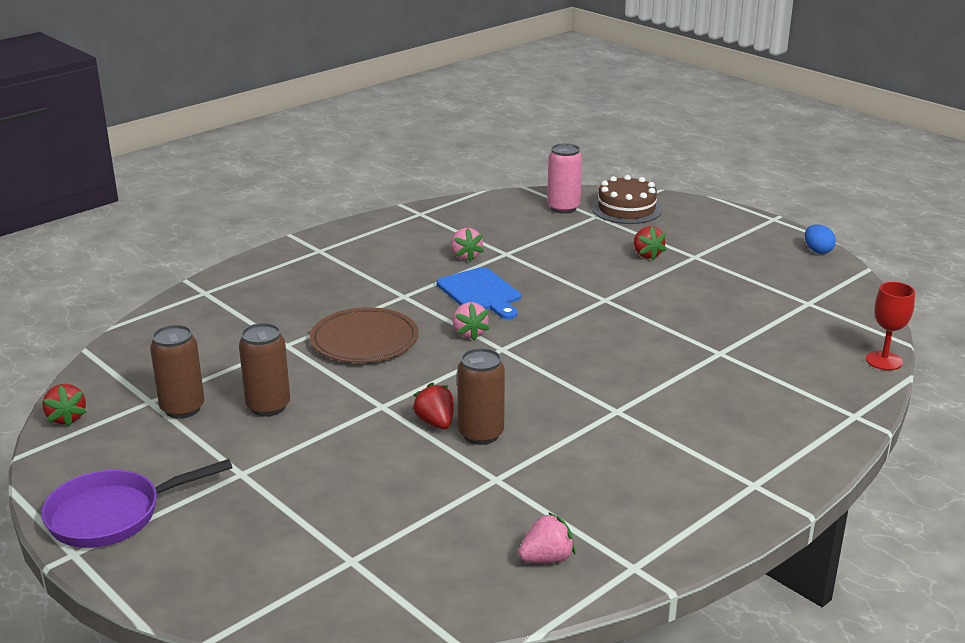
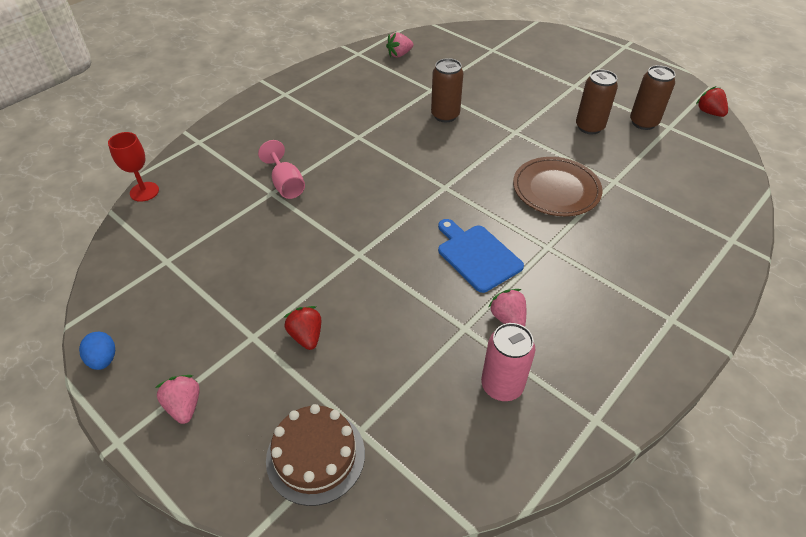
camera: 175 degrees right, 20 degrees up
(112, 515) = (623, 62): purple pan -> none
(435, 423) = (475, 121): red strawberry -> none
(469, 333) = (474, 202): pink strawberry -> pink strawberry (184, 406)
(563, 208) = (404, 452): pink can -> pink can (502, 386)
(704, 359) = (286, 184): none -> pink goblet

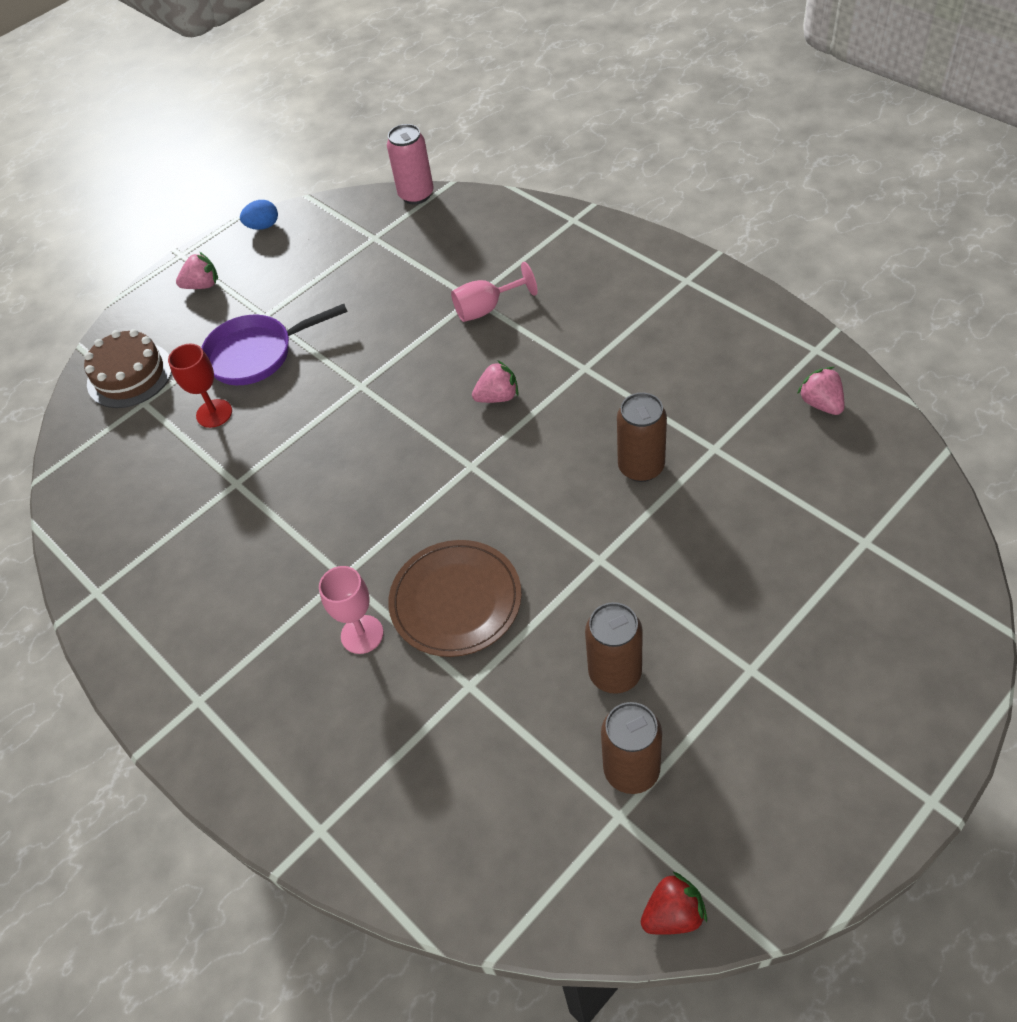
camera: 100 degrees right, 5 degrees up
(144, 192) = (482, 198): red goblet -> red goblet (214, 413)
(306, 336) = (256, 354): red strawberry -> purple pan
(477, 256) = (339, 498): blue cutting board -> none
(502, 386) = (157, 512): pink can -> pink can (416, 195)
(508, 318) = (239, 524): pink strawberry -> pink strawberry (498, 397)
(592, 232) = (362, 634): none -> pink goblet

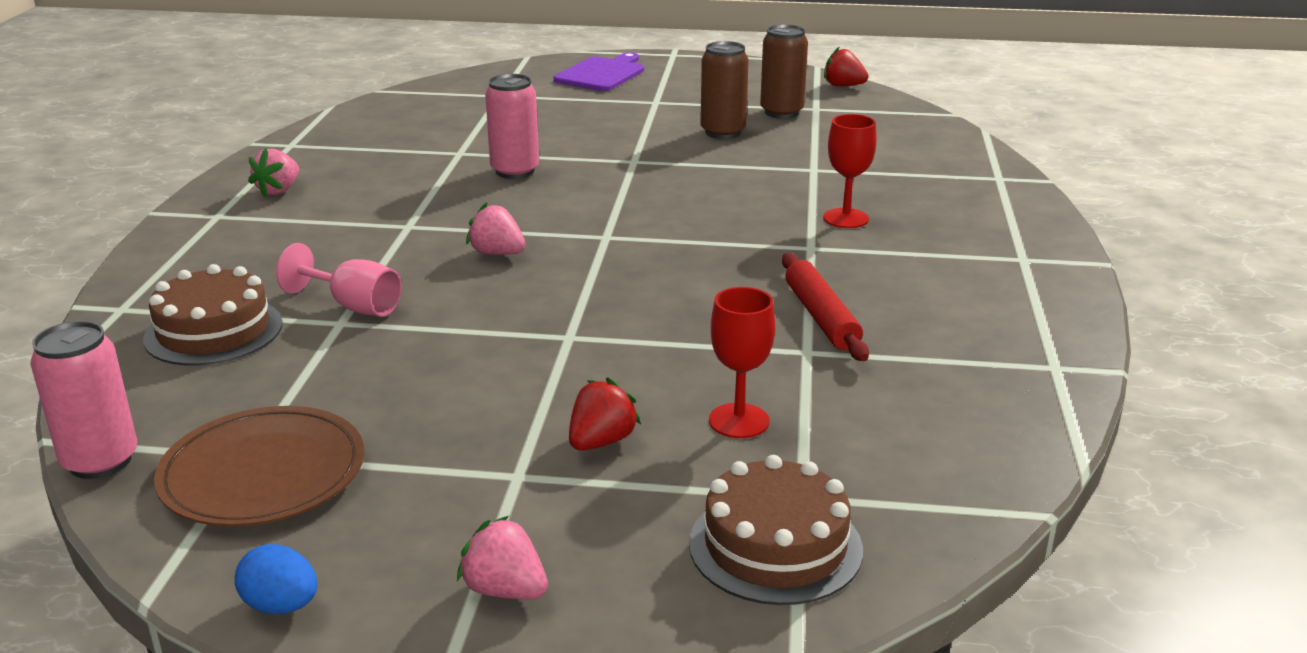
camera: 135 degrees left, 25 degrees down
(256, 354) = (601, 441): purple pan -> red strawberry
(259, 515) = (821, 317): none -> red rolling pin
(362, 634) = (845, 218): pink goblet -> red goblet
(455, 600) = (754, 196): brown plate -> brown plate (263, 473)
(510, 248) = (213, 331): none -> brown cake
(641, 467) = (515, 171): brown can -> pink can
(821, 403) = (362, 131): pink strawberry -> pink strawberry (278, 190)
(887, 672) = (602, 74): none -> purple cutting board

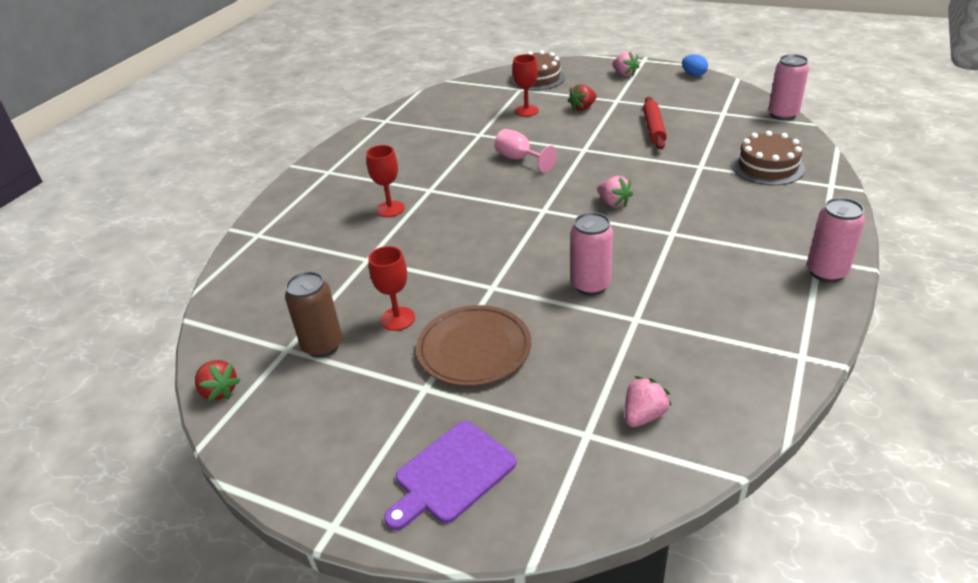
camera: 160 degrees left, 10 degrees up
(216, 204) = (826, 272): none -> pink can
(263, 473) = (714, 107): brown plate -> brown plate (474, 348)
(278, 190) = (782, 283): pink strawberry -> pink strawberry (643, 415)
(354, 306) = (695, 174): pink goblet -> pink goblet (519, 159)
(723, 132) = (397, 319): brown can -> red goblet
(821, 317) = (460, 149): red rolling pin -> red rolling pin (653, 128)

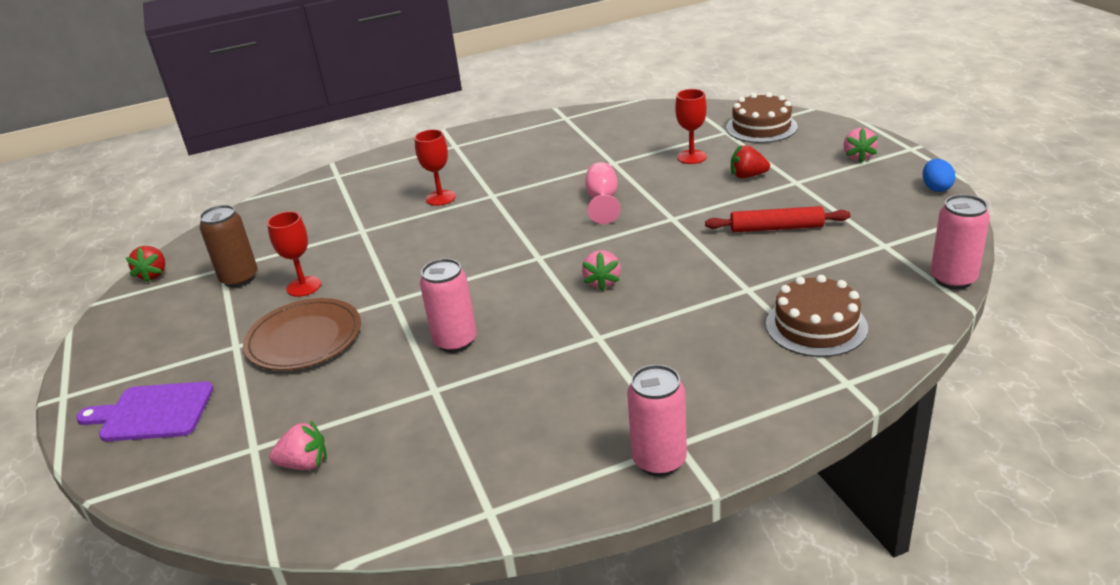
camera: 45 degrees right, 5 degrees down
(653, 128) = (776, 228): red rolling pin -> red rolling pin turned 45 degrees clockwise

